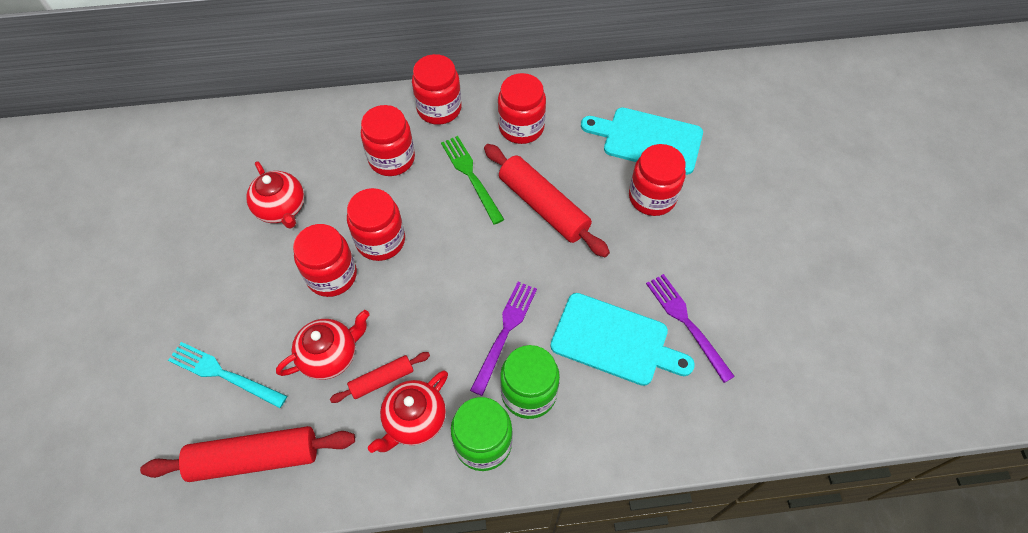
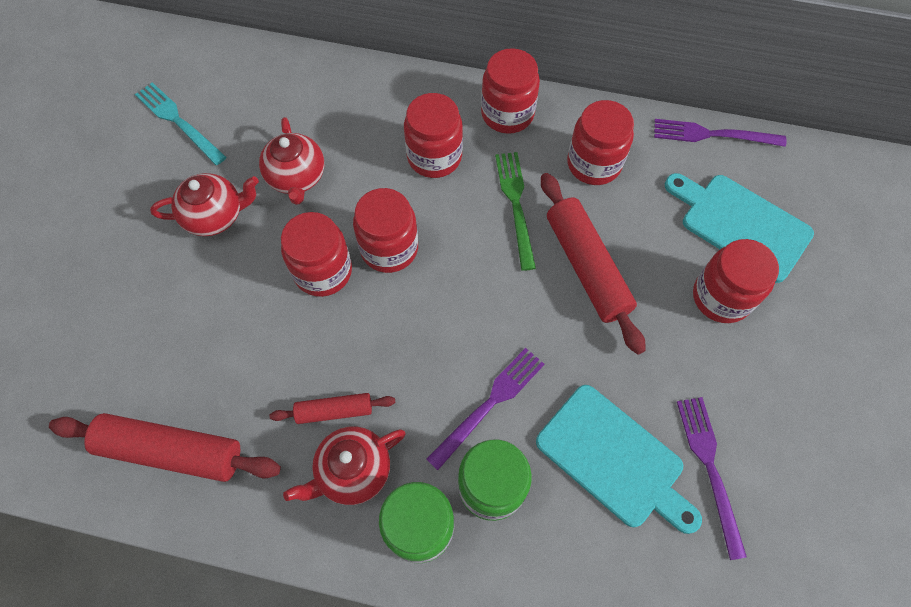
camera: 20 degrees right, 5 degrees up
(224, 374) = (173, 344): turquoise fork -> turquoise fork (178, 121)
(330, 355) = (289, 363): red teapot -> red teapot (215, 216)
(604, 80) = (712, 134): none -> purple fork

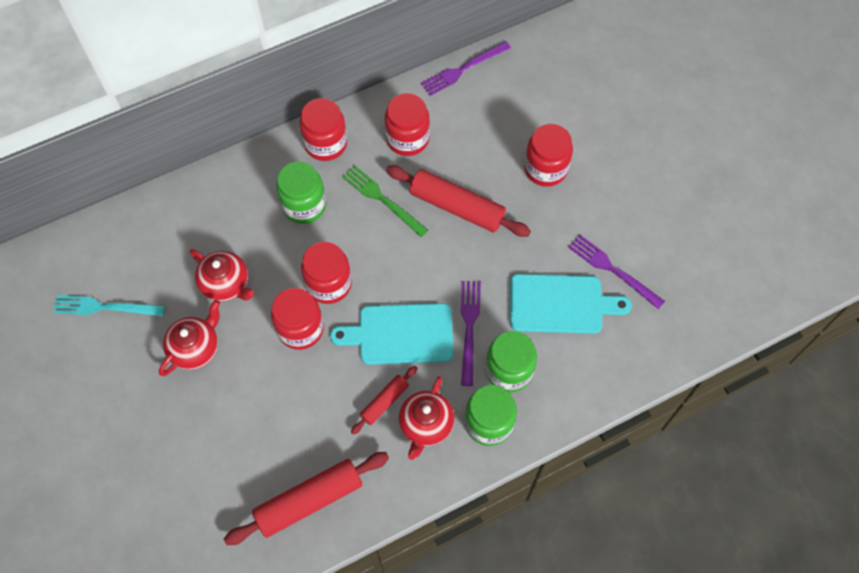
camera: 40 degrees left, 0 degrees up
(434, 157) = (304, 205): red jar -> green jar
(740, 224) = (522, 116): turquoise cutting board -> turquoise cutting board (400, 334)

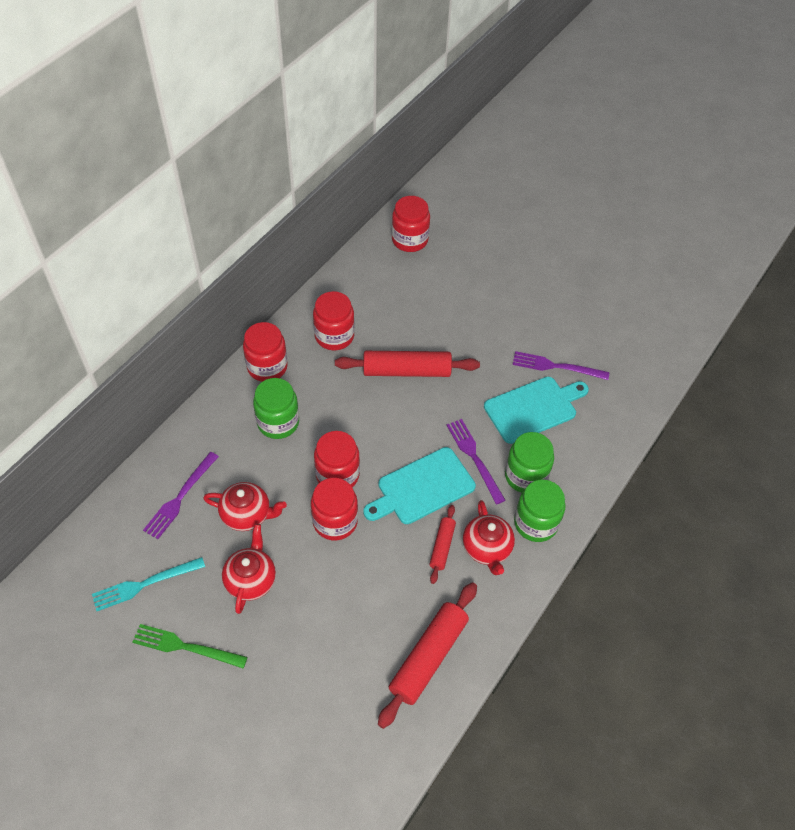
camera: 30 degrees left, 10 degrees down
(382, 199) = (342, 390): green fork -> green fork (185, 646)
(463, 69) = (347, 267): purple fork -> purple fork (180, 497)
(545, 169) = (458, 314): red jar -> red jar (410, 240)

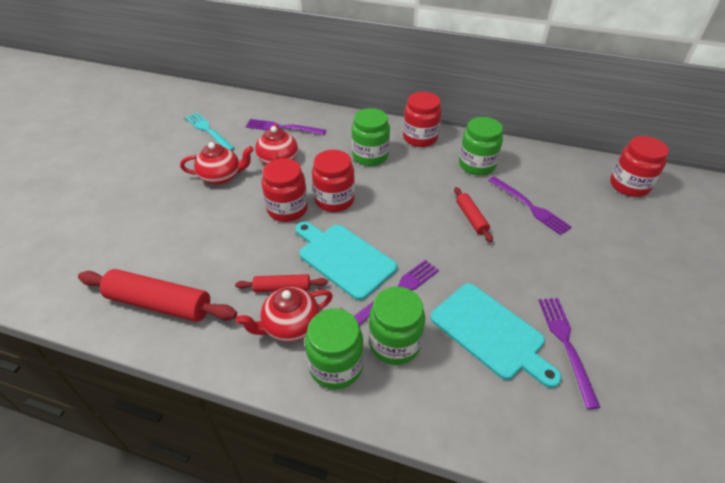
camera: 75 degrees right, 10 degrees down
(185, 646) = (161, 160): green fork -> none
(334, 336) = (477, 165): red jar -> green jar
(406, 371) = (471, 218): red rolling pin -> red rolling pin, size x0.54
(408, 322) = (529, 206): none -> purple fork

